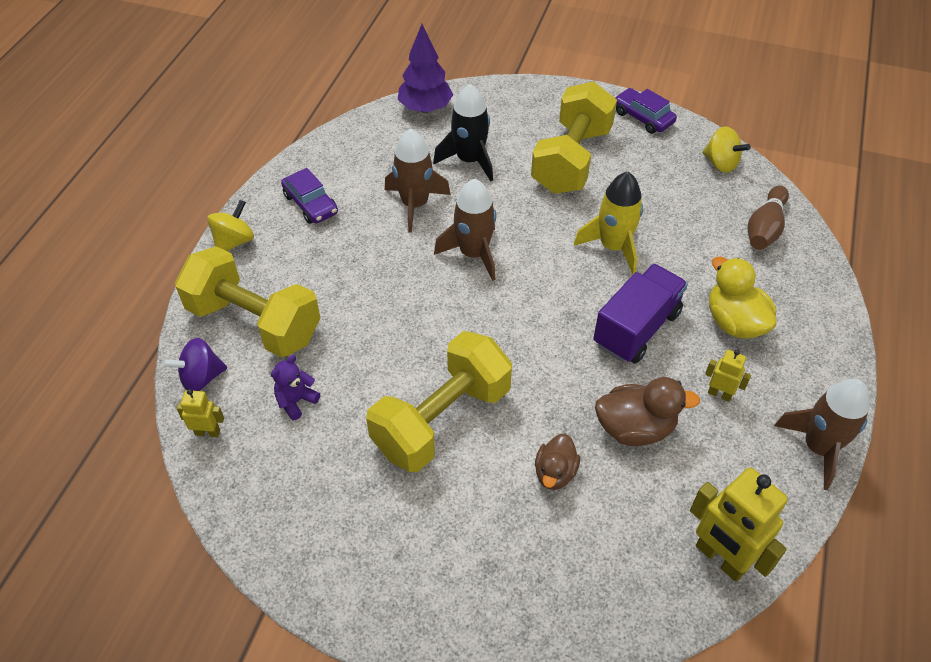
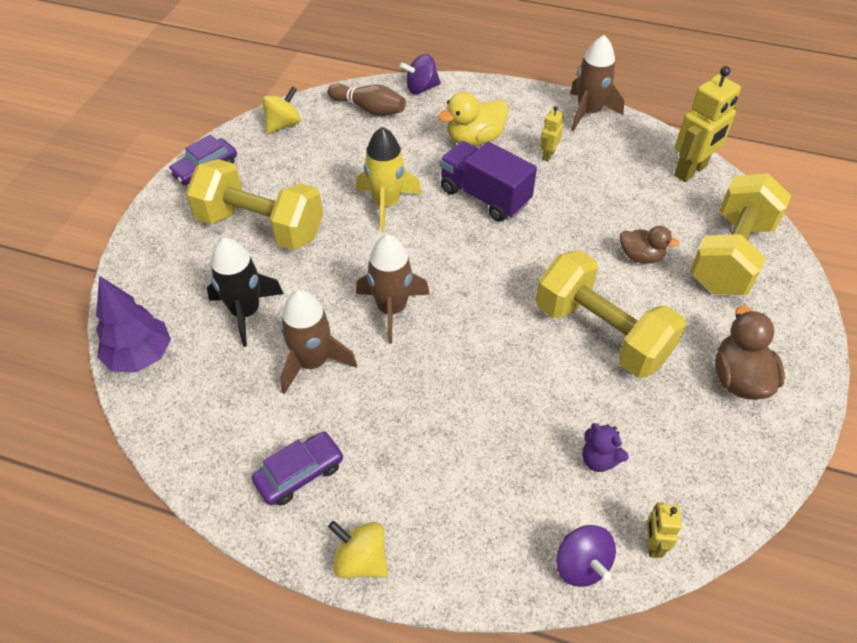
camera: 90 degrees left, 0 degrees up
(254, 322) = (495, 516): yellow dumbbell -> yellow dumbbell (730, 256)
(635, 428) = (588, 205): brown duck -> brown duck (739, 379)
(817, 273) = (421, 88): none -> purple spinning top

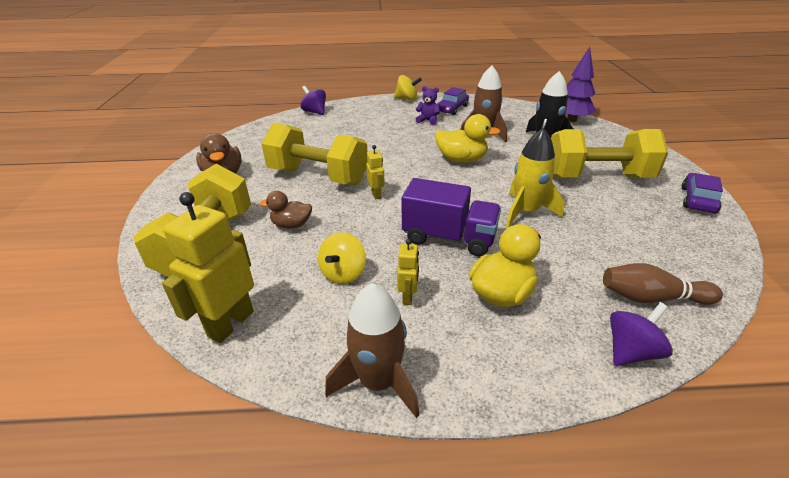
camera: 160 degrees right, 15 degrees down
(283, 124) = (705, 253): yellow spinning top -> yellow spinning top (343, 273)
(392, 309) = (461, 159): brown rocket -> yellow duck
(599, 459) = (311, 135): purple teddy bear -> purple teddy bear (428, 120)
(652, 544) = (283, 120): yellow robot -> yellow robot (376, 194)

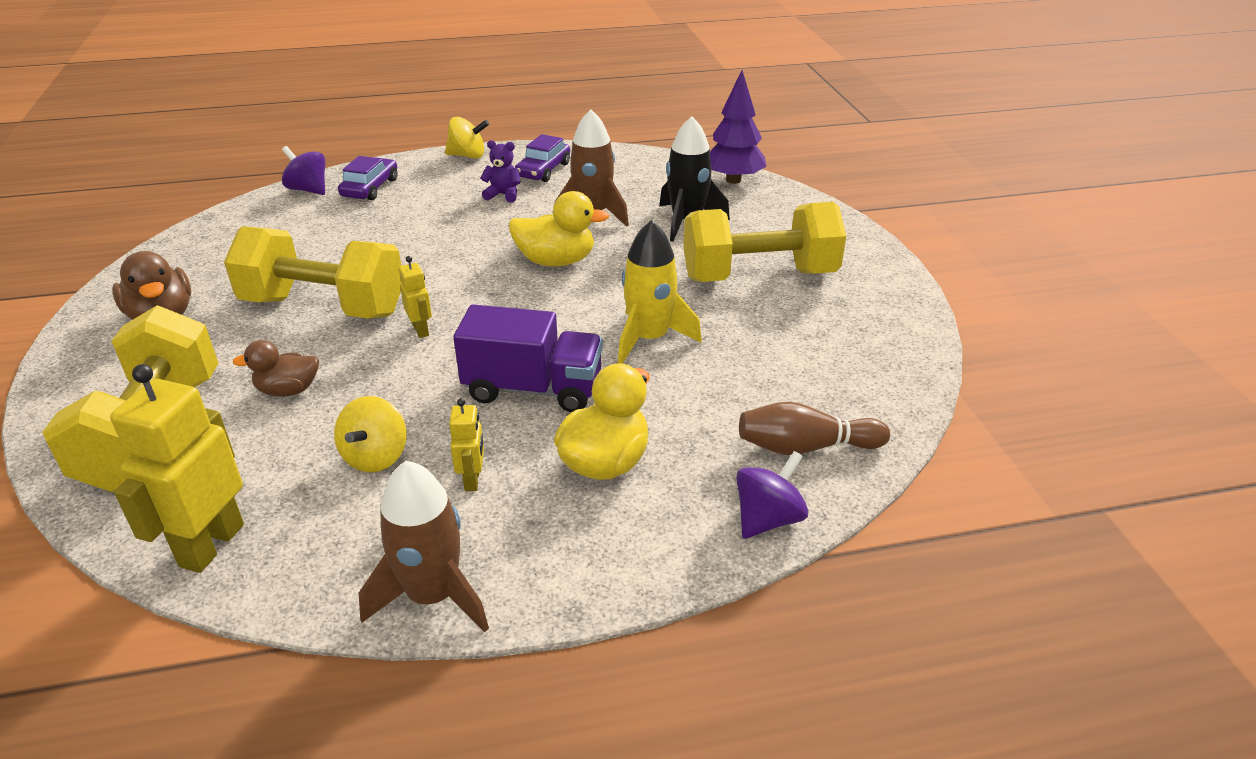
camera: 10 degrees left, 0 degrees up
(698, 200) = (894, 301): purple car -> purple car (370, 188)

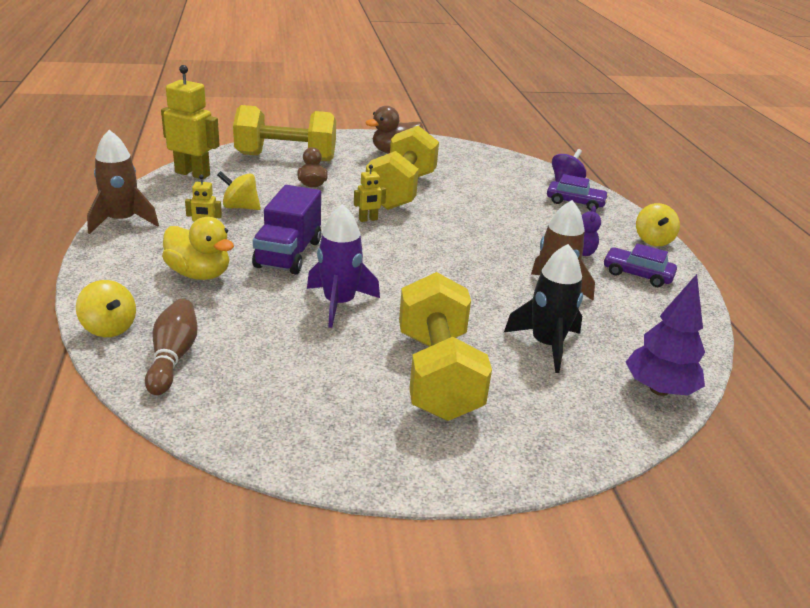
camera: 90 degrees right, 5 degrees down
(556, 261) = (463, 271): yellow duck -> none
(649, 339) = (339, 303): yellow rocket -> purple rocket
(768, 519) = (109, 328): purple spinning top -> yellow spinning top

